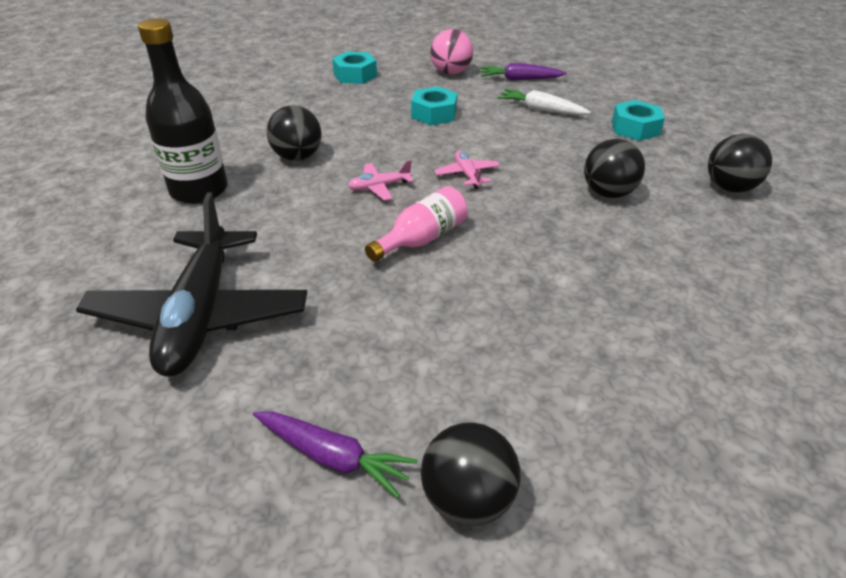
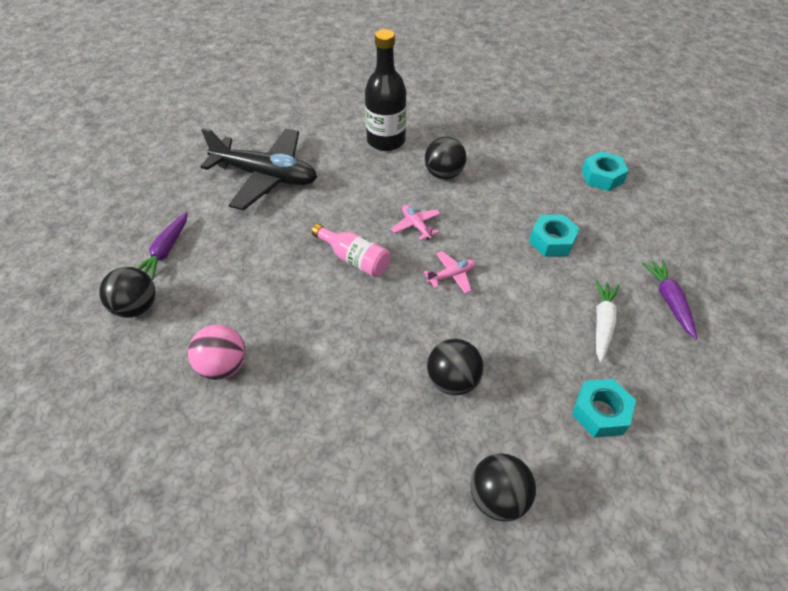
camera: 80 degrees right, 10 degrees up
(200, 315) = (266, 176): black plane -> black plane turned 150 degrees counterclockwise
(450, 72) = (651, 242): pink ball -> pink ball (223, 366)

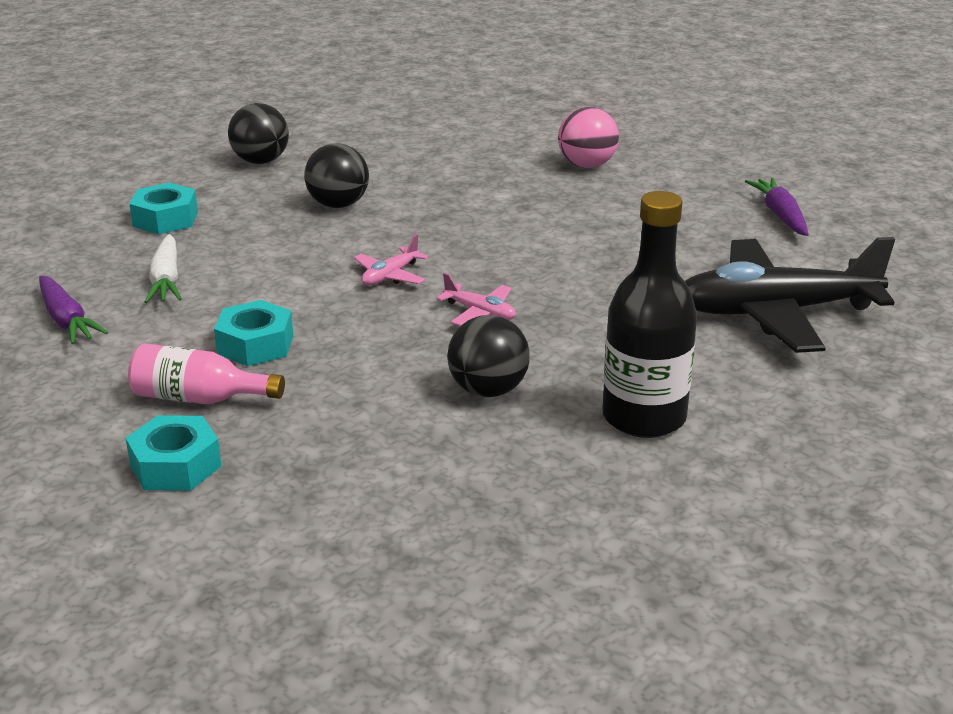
camera: 155 degrees right, 20 degrees down
(136, 307) = (735, 175): black ball -> none
(355, 259) = (534, 261): pink bottle -> pink bottle (199, 398)

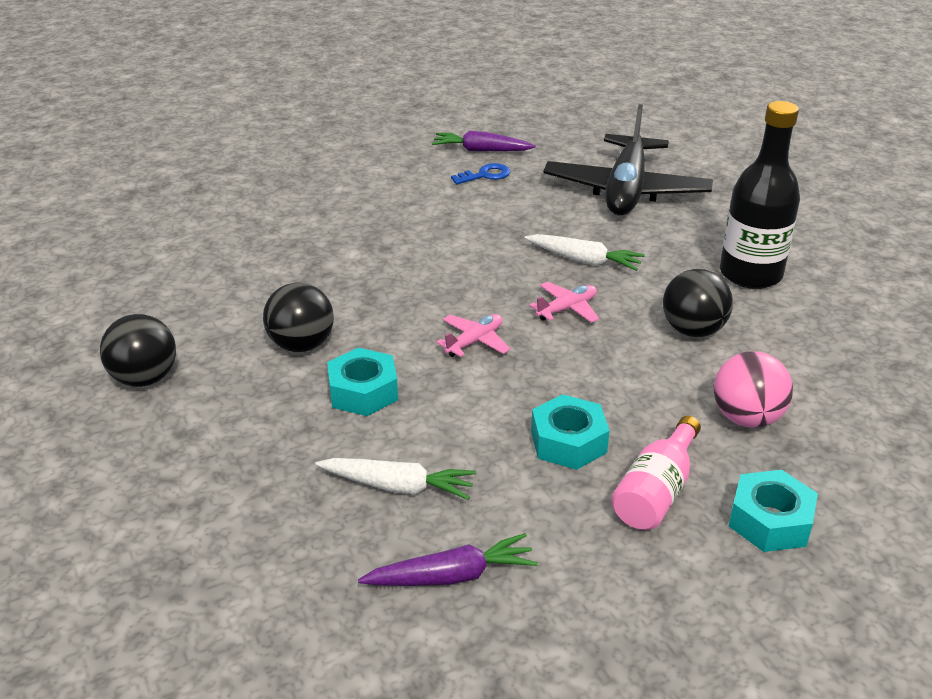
camera: 70 degrees left, 5 degrees up
(165, 219) = (242, 470): turquoise nut -> turquoise nut (363, 392)
(390, 276) = (474, 341): pink plane -> pink plane turned 105 degrees counterclockwise
(585, 308) = (584, 260): none -> white carrot
(587, 165) = (328, 201): pink ball -> pink ball (746, 418)
(723, 227) = (485, 175): none -> blue key

